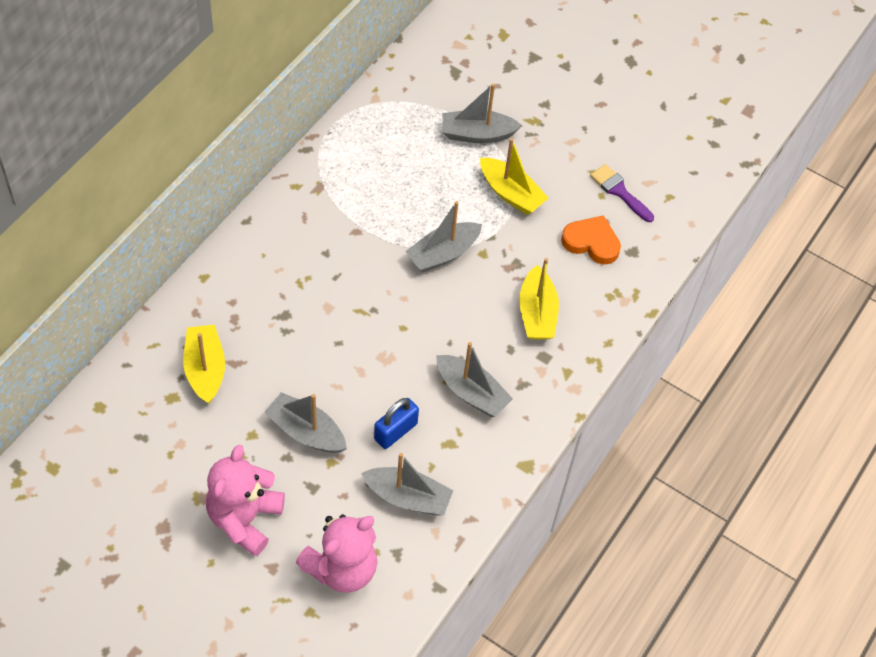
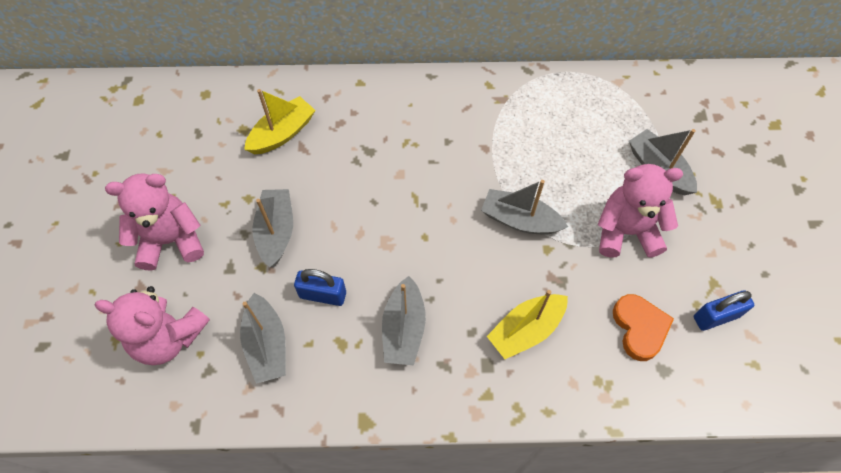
camera: 60 degrees right, 5 degrees up
(511, 193) = (626, 231): yellow boat -> pink teddy bear
(619, 191) = (716, 316): purple brush -> blue padlock

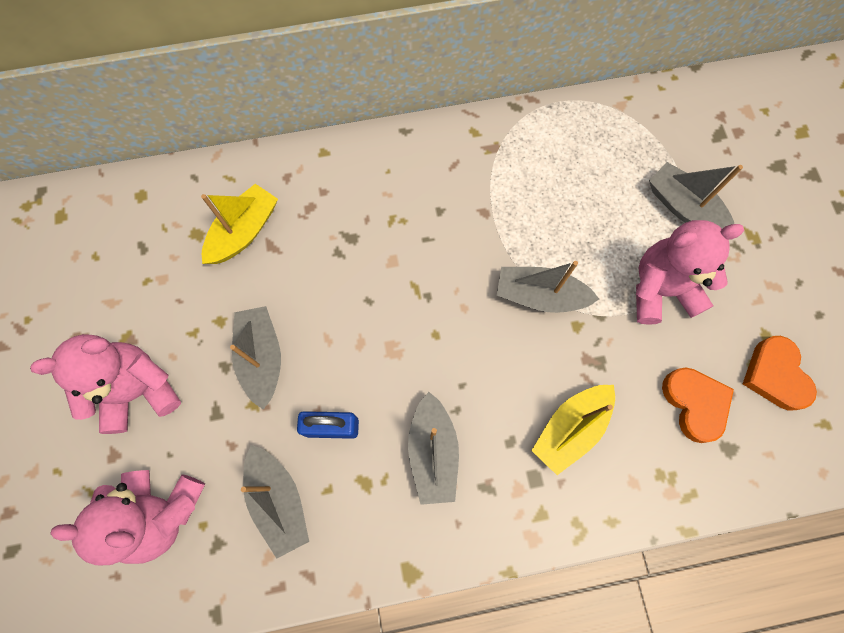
camera: 10 degrees left, 10 degrees up
(716, 316) = (775, 375): blue padlock -> orange heart

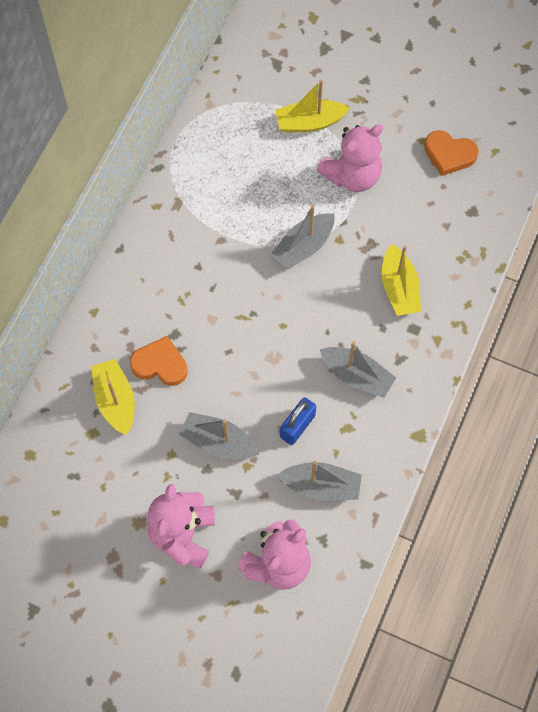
camera: 55 degrees left, 5 degrees down
(661, 290) = (352, 176): pink teddy bear -> pink teddy bear turned 150 degrees counterclockwise
(683, 207) = (309, 122): grey boat -> yellow boat
(695, 404) = (434, 210): orange heart -> orange heart (160, 364)

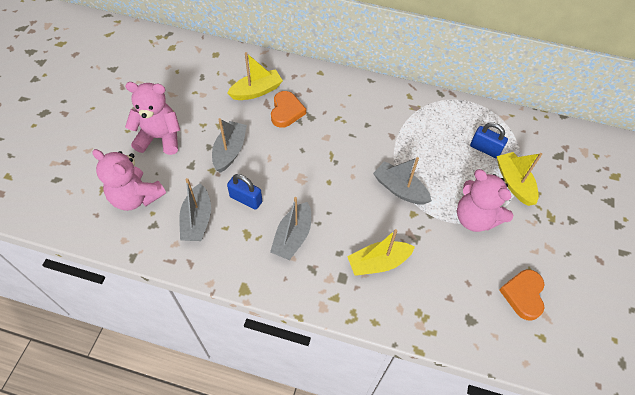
camera: 80 degrees right, 10 degrees down
(256, 140) = (485, 149): none -> blue padlock

